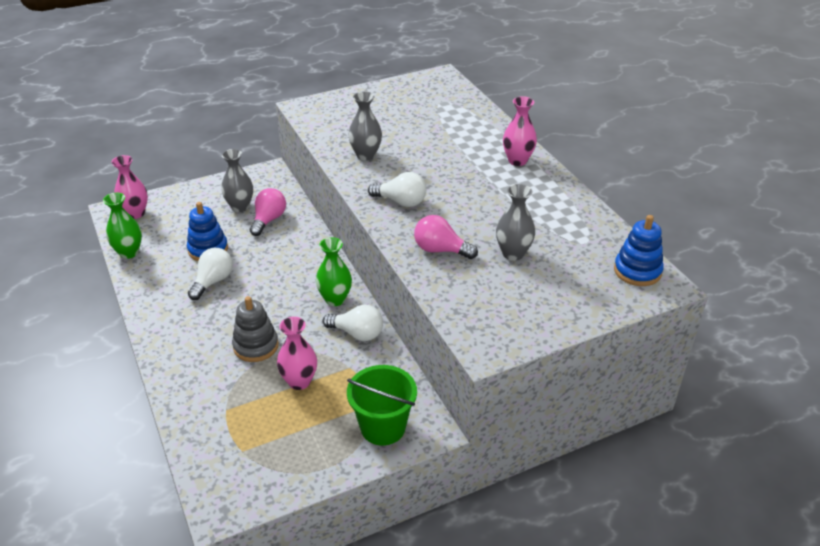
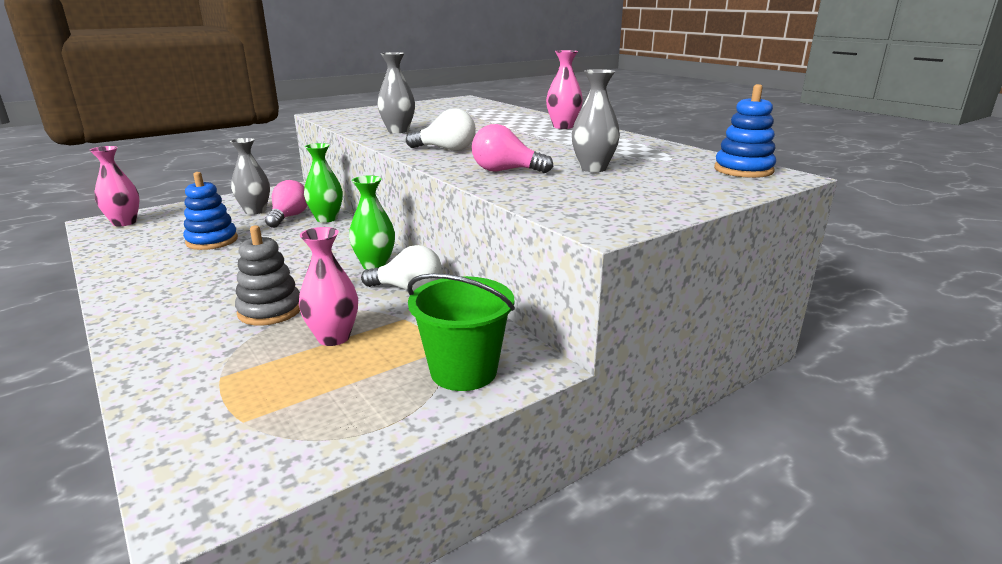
camera: 10 degrees left, 15 degrees down
(129, 252) = (106, 250): green vase -> green vase (326, 219)
(213, 281) = (215, 263): white light bulb -> none

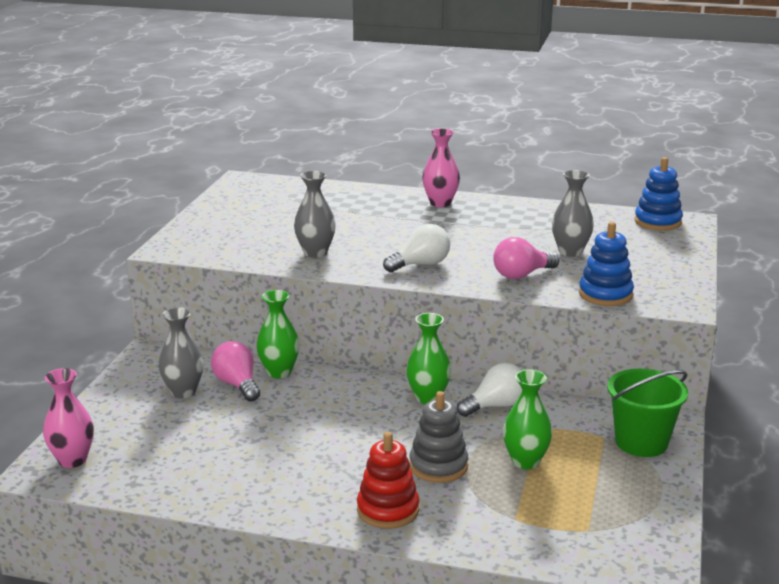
camera: 40 degrees left, 0 degrees up
(168, 323) = (388, 510): none -> red stacking toy
(212, 241) = (228, 437): blue stacking toy -> blue stacking toy (605, 294)
(333, 337) = (525, 461): pink vase -> green vase

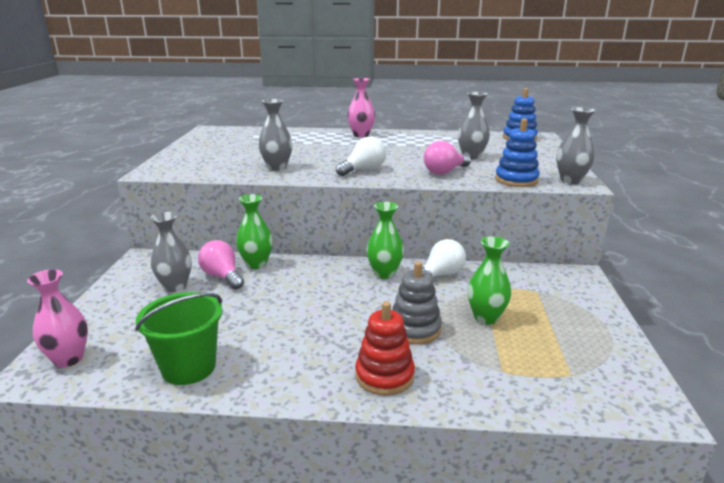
camera: 10 degrees left, 0 degrees up
(641, 442) = (568, 293): green bucket -> green bucket (189, 367)
(675, 300) = (571, 180): none -> grey vase

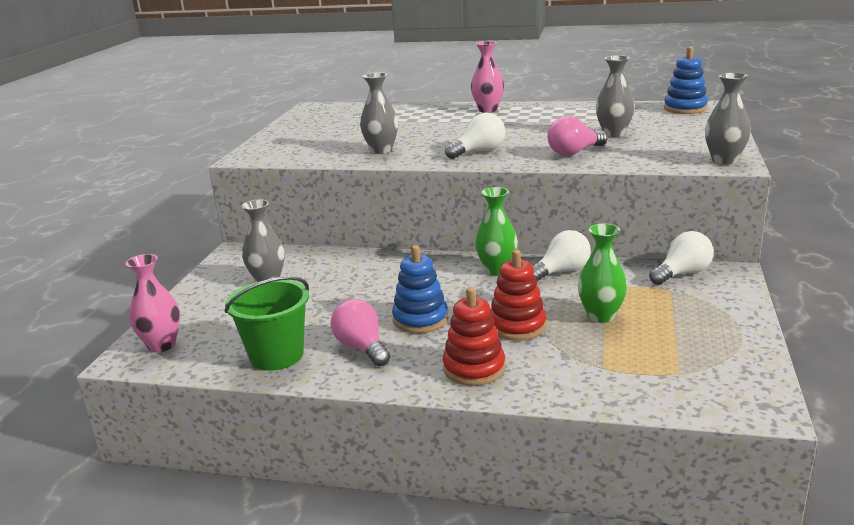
camera: 10 degrees right, 0 degrees up
(222, 277) = (318, 271): pink light bulb -> pink light bulb (362, 347)
(256, 264) = (356, 259): green vase -> none
(415, 329) = (517, 326): grey stacking toy -> red stacking toy
(516, 180) = (656, 161): blue stacking toy -> blue stacking toy (420, 319)
(541, 276) = (682, 274): none -> white light bulb

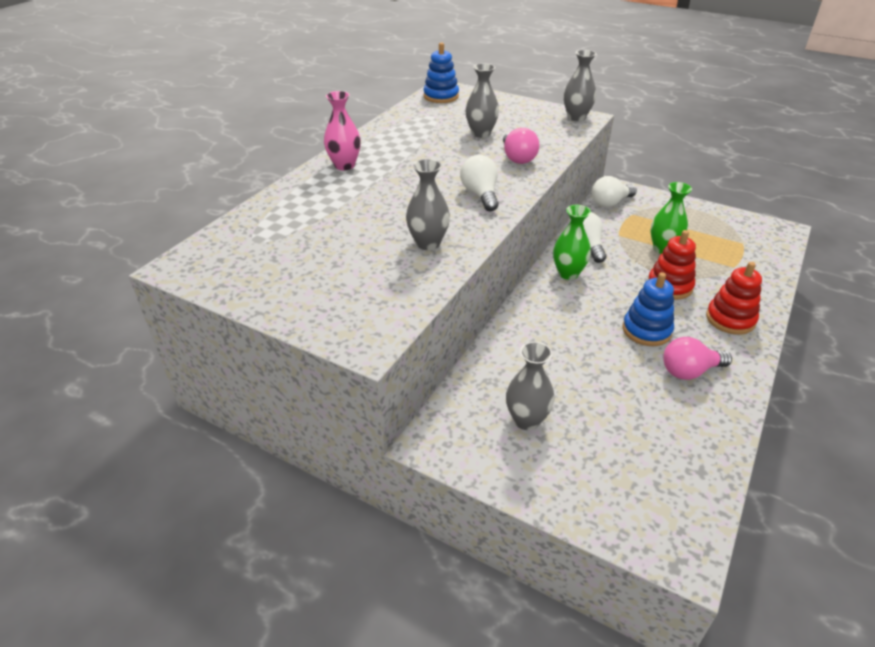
camera: 75 degrees left, 15 degrees up
(162, 345) = (658, 522): pink vase -> none
(276, 355) = (695, 428): green bucket -> none
(682, 274) = (610, 203): white light bulb -> white light bulb turned 105 degrees counterclockwise

